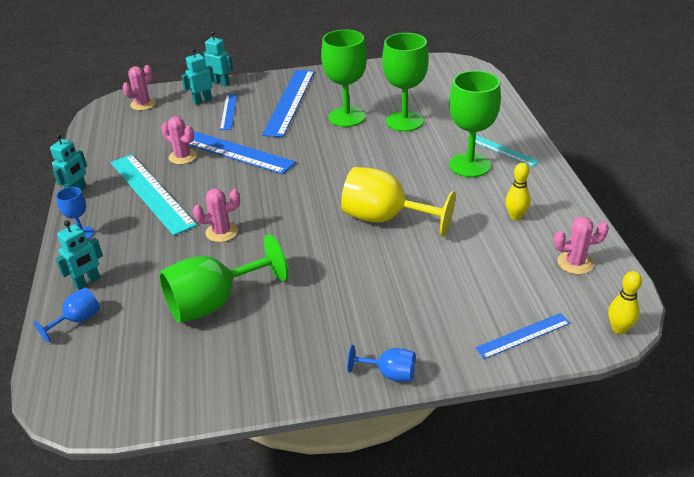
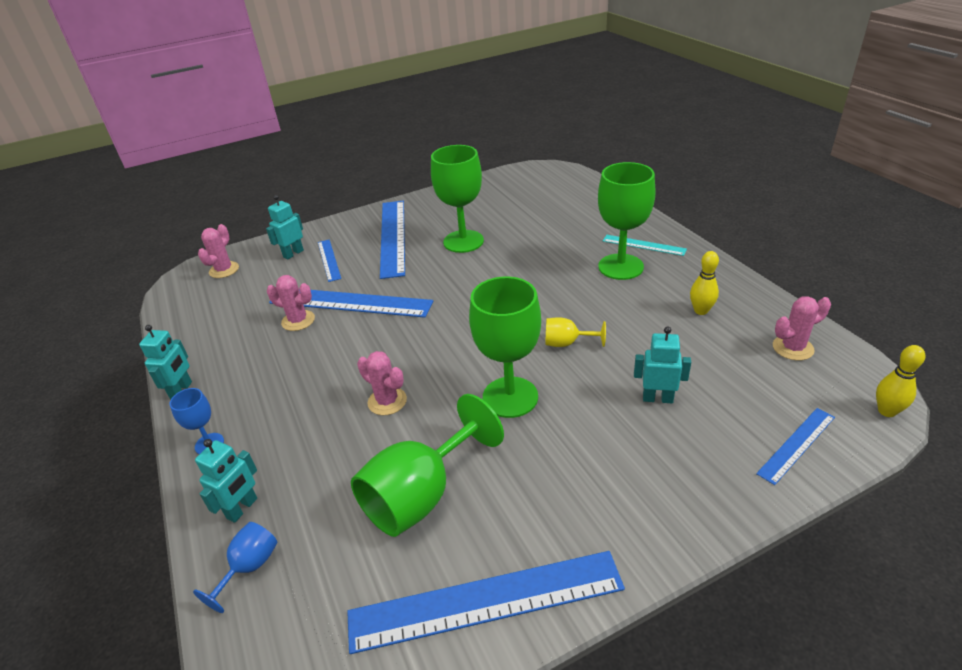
camera: 15 degrees left, 0 degrees up
(151, 192) = (278, 371): turquoise ruler -> none
(221, 83) = (305, 231): turquoise robot -> turquoise robot (657, 398)
(221, 232) = (387, 401): pink cactus -> pink cactus turned 75 degrees clockwise
(224, 379) = (485, 600): none -> blue ruler
(385, 218) = (567, 343): yellow goblet -> yellow goblet, size x0.49
(389, 374) = (682, 534): blue goblet -> none
(404, 121) = (527, 234): green goblet -> green goblet (510, 397)

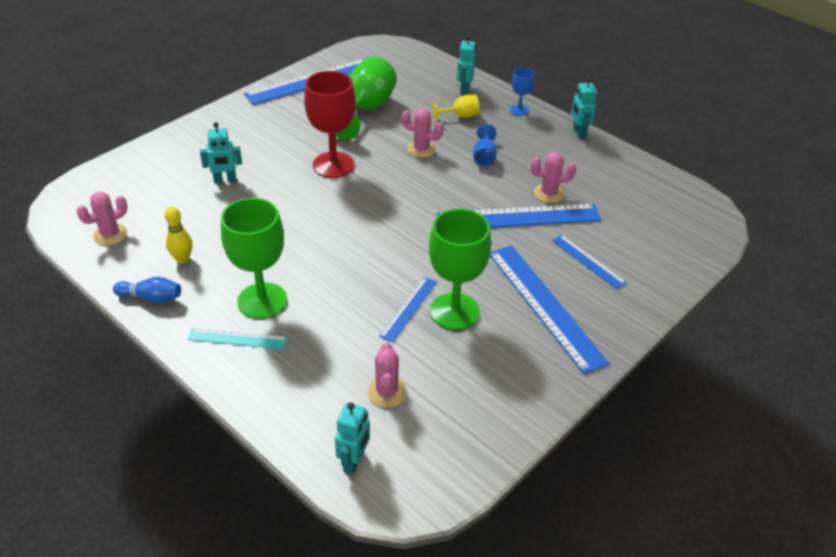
camera: 155 degrees right, 5 degrees up
(224, 270) = (686, 232): pink cactus -> pink cactus (387, 392)
(249, 567) = (436, 73): blue goblet -> blue goblet (484, 157)
(293, 254) = (637, 263): turquoise robot -> turquoise robot (354, 461)
(510, 397) = (333, 165): green goblet -> red goblet
(567, 343) = (301, 210): yellow goblet -> yellow goblet (460, 116)
(726, 281) = (151, 298): none -> blue bowling pin
(796, 445) = (134, 167): blue ruler -> blue ruler (408, 308)
(886, 411) = (62, 197): yellow bowling pin -> none

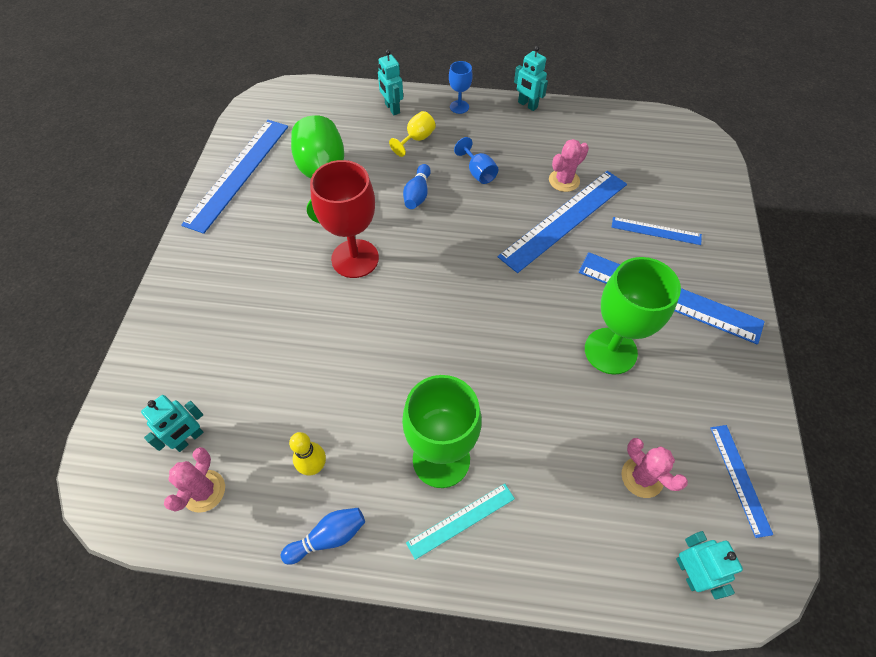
camera: 35 degrees left, 15 degrees up
(225, 180) = (264, 342): turquoise robot -> turquoise robot (189, 439)
(408, 308) = (573, 374): blue ruler -> blue ruler (740, 478)
(421, 149) = (417, 194): pink cactus -> blue bowling pin

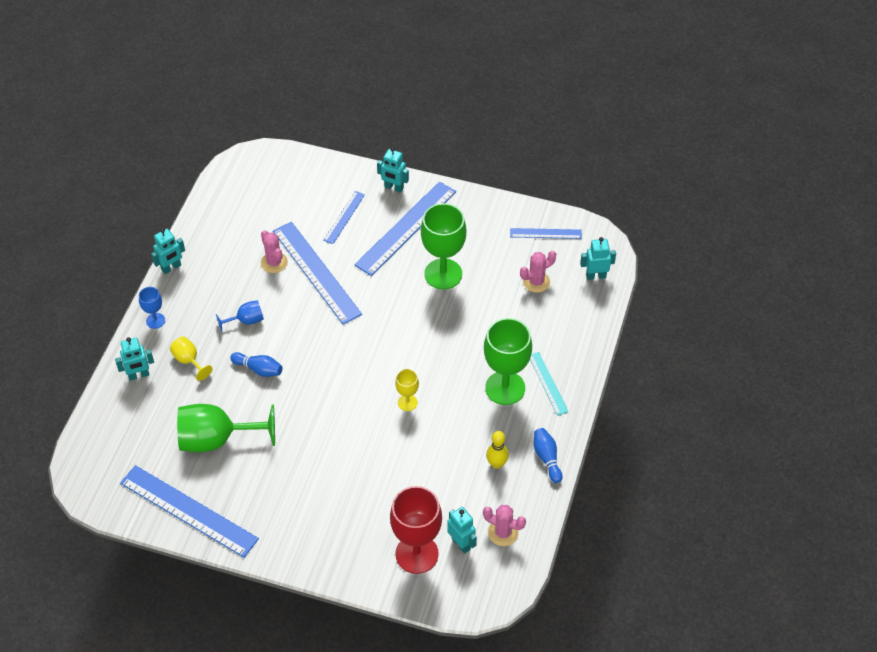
camera: 80 degrees left, 5 degrees down
(355, 258) = (318, 423): red goblet -> red goblet (417, 554)
(397, 343) = (407, 402): none -> yellow goblet
(727, 273) = (394, 188): none -> turquoise robot

